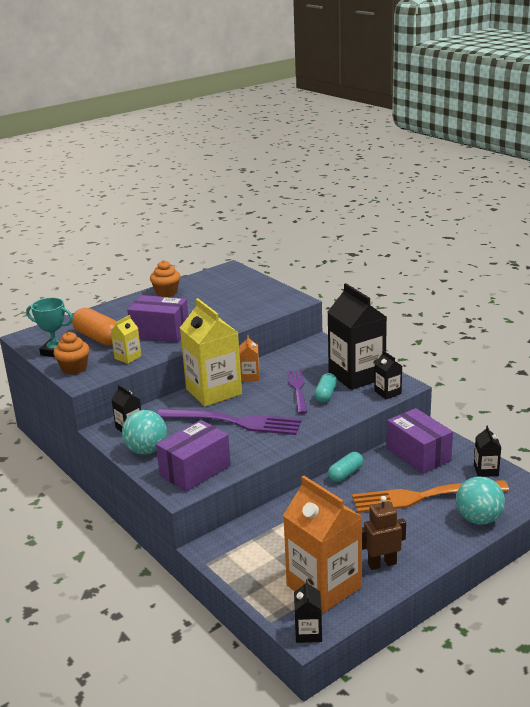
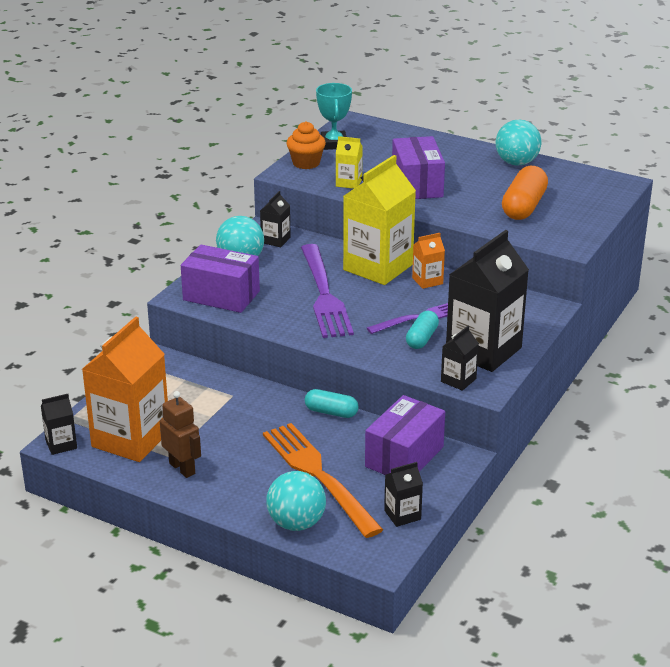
camera: 65 degrees right, 5 degrees up
(98, 338) = (378, 156): orange capsule -> orange capsule (524, 207)
(166, 293) = (516, 163): orange cupcake -> turquoise ball
(326, 395) = (422, 338): turquoise capsule -> turquoise capsule turned 60 degrees counterclockwise

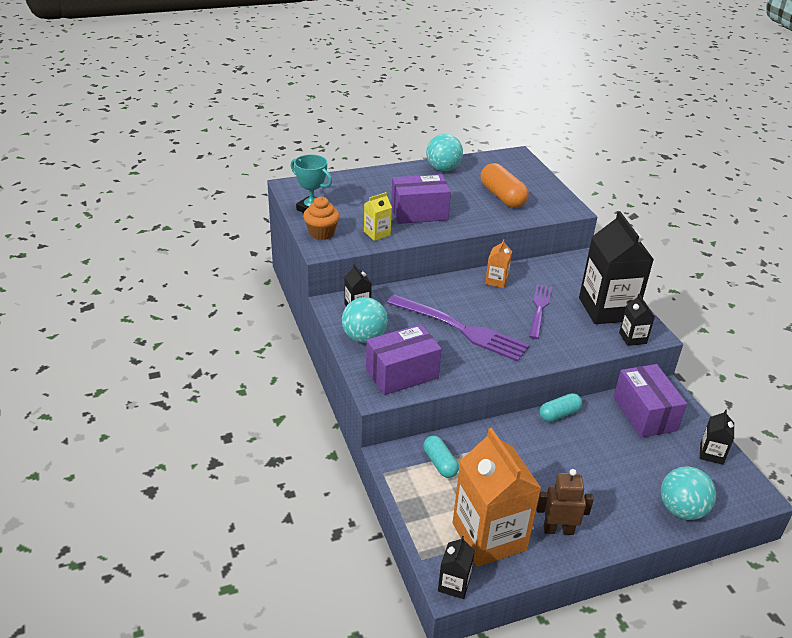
camera: 50 degrees left, 5 degrees up
(318, 476) = (632, 465): orange fork -> none
(378, 267) = (454, 289): yellow carton -> none
(417, 185) = (419, 213): purple box -> purple box turned 45 degrees counterclockwise
(422, 338) = (566, 323): turquoise capsule -> turquoise capsule (440, 463)

